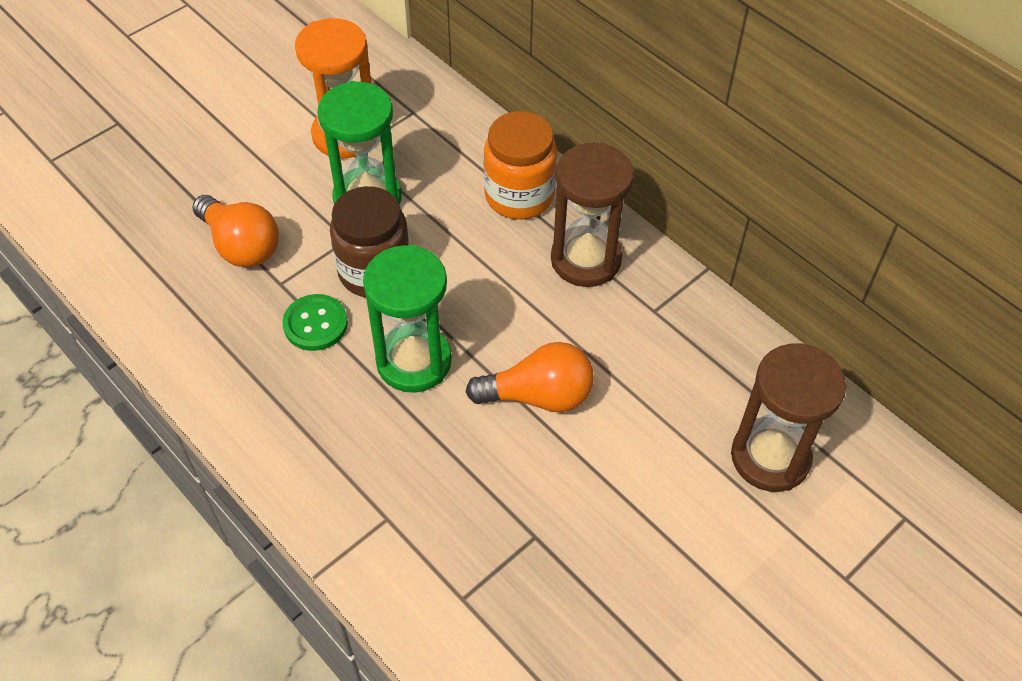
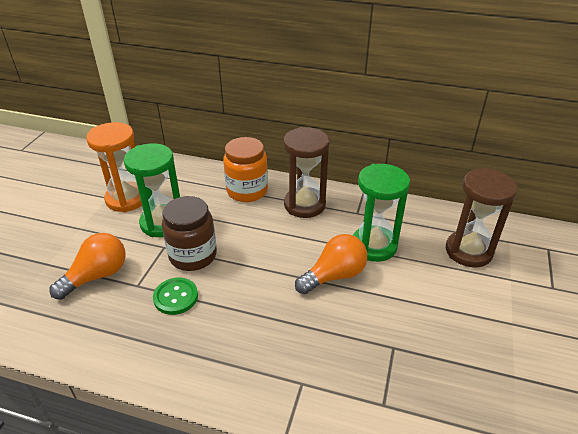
camera: 30 degrees left, 15 degrees down
(241, 245) = (97, 276): orange light bulb -> orange light bulb turned 60 degrees counterclockwise
(414, 361) = (251, 290): green hourglass -> green hourglass (374, 246)

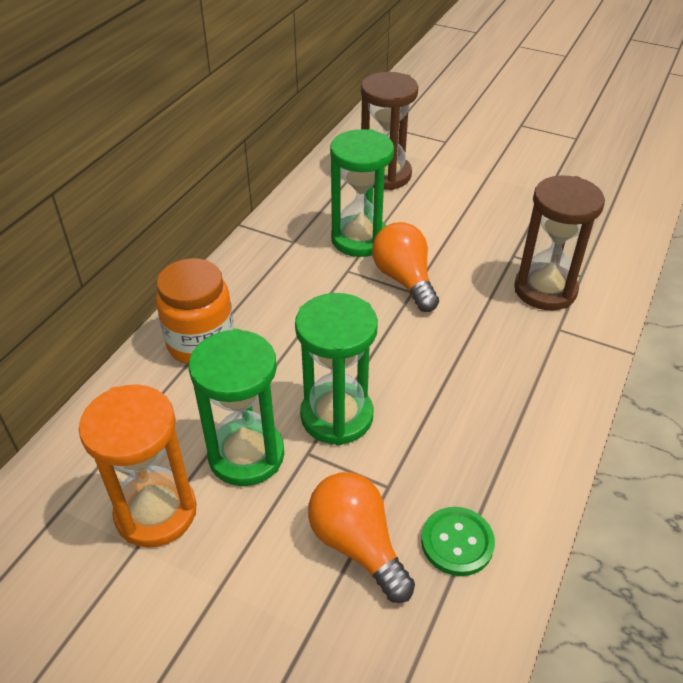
camera: 80 degrees left, 5 degrees up
(176, 297) = (419, 438): green button -> green button (457, 542)
(193, 255) = (337, 416): brown jar -> green hourglass
(304, 205) = (259, 286): brown hourglass -> brown hourglass (545, 290)

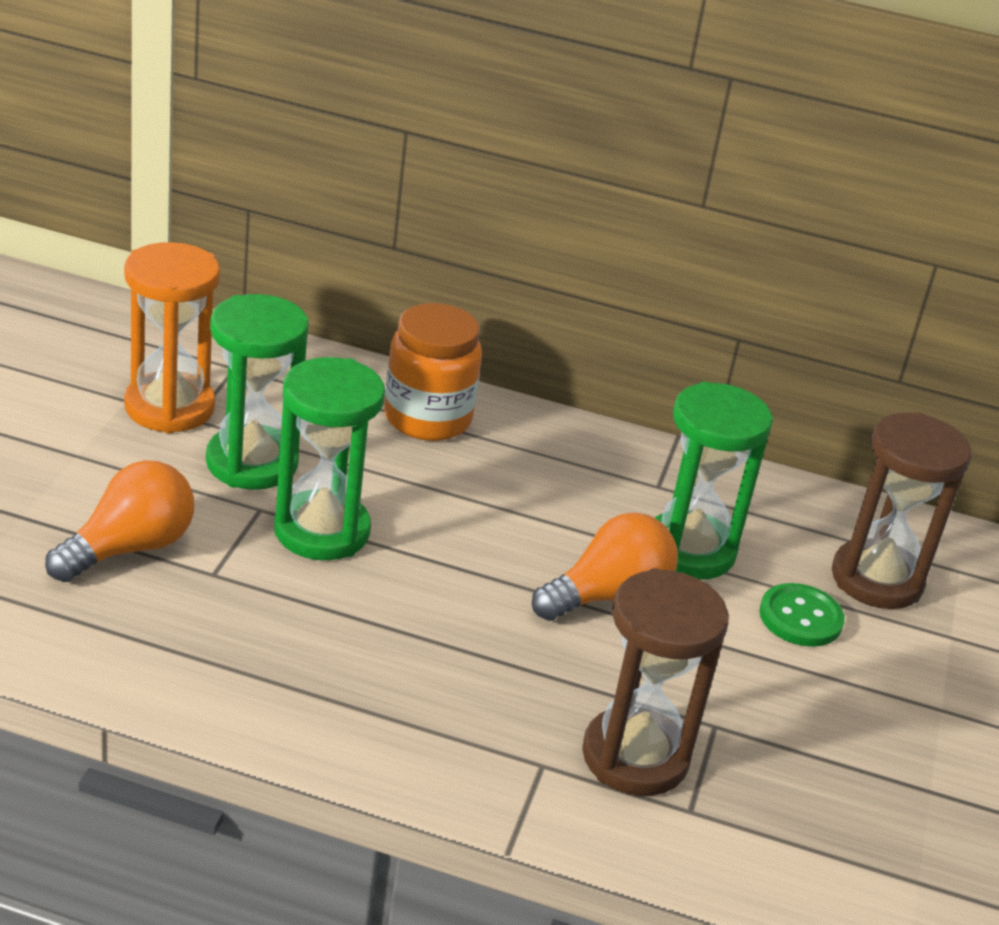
camera: 75 degrees right, 10 degrees down
(457, 542) = (132, 628): green button -> green button (800, 618)

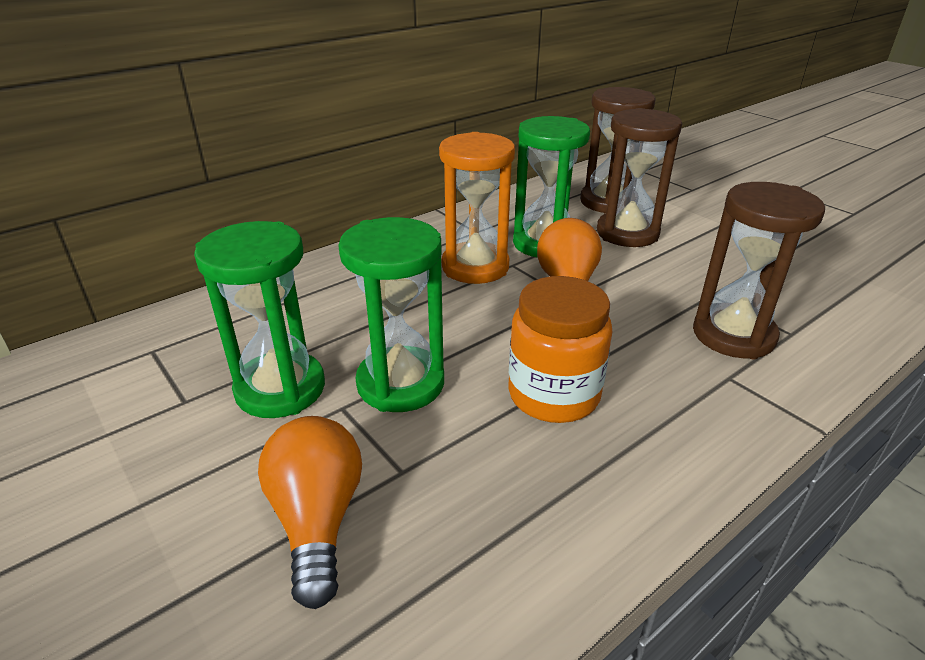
camera: 50 degrees left, 0 degrees up
(169, 407) = (153, 409): orange hourglass -> orange hourglass (475, 267)
(427, 418) = (323, 285): orange jar -> orange jar (553, 395)
(800, 618) = (627, 233): green button -> brown hourglass

